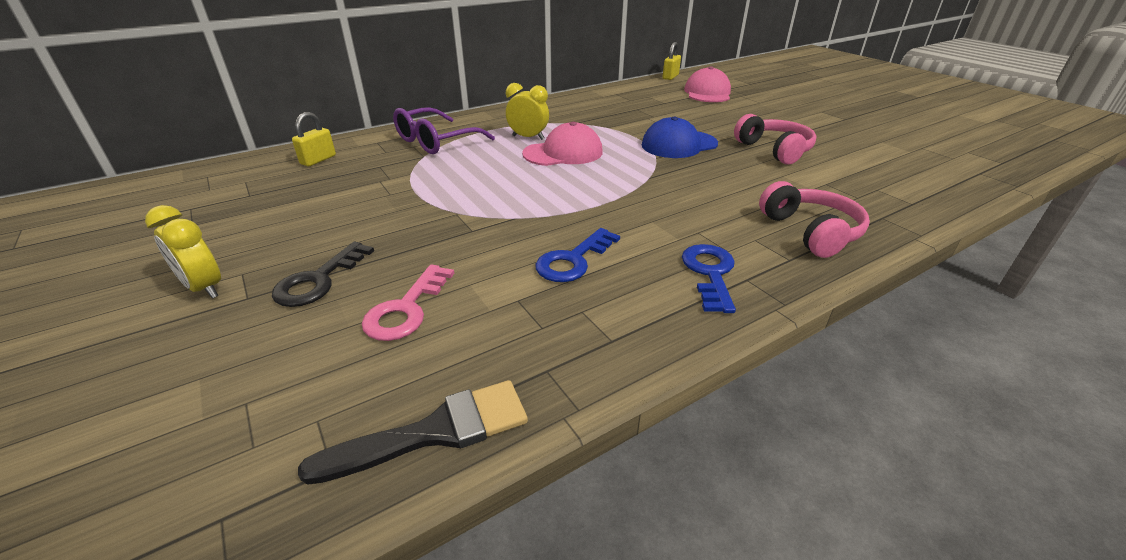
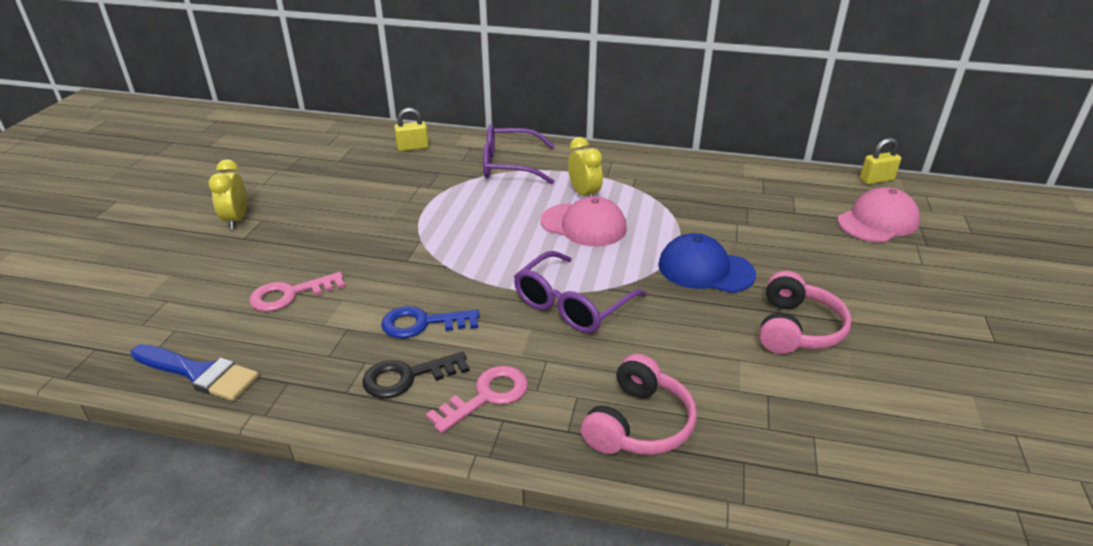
camera: 45 degrees right, 0 degrees up
(318, 280) = (283, 247): black key -> black key (407, 377)
(435, 432) = (199, 373): black brush -> blue brush
(648, 196) = (571, 305): none -> purple glasses
(709, 273) = (487, 396): blue key -> pink key

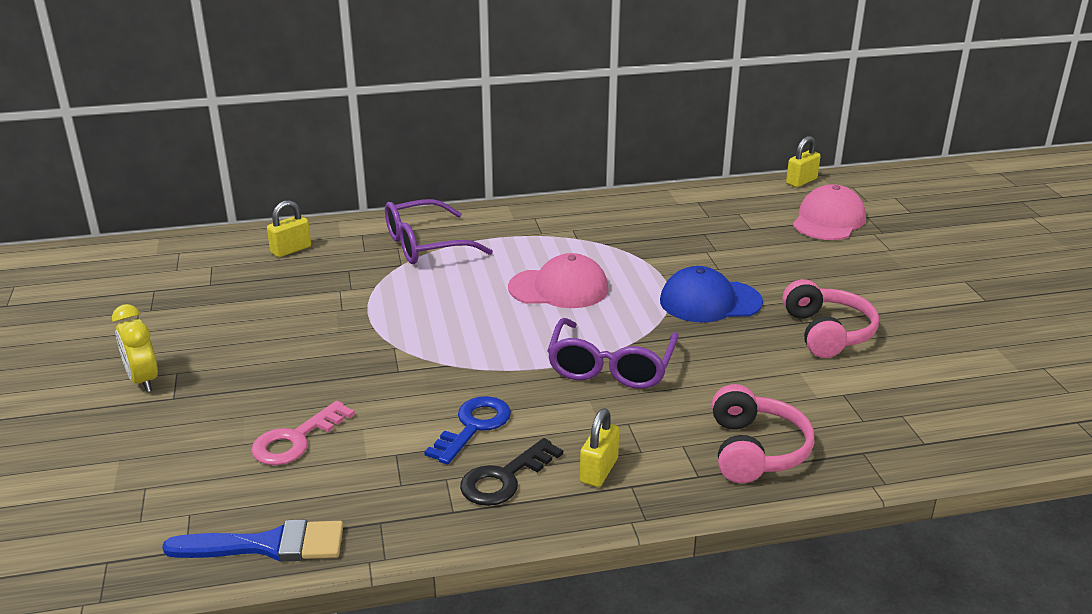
camera: 25 degrees left, 5 degrees down
(422, 323) = (474, 426): blue key -> blue key turned 150 degrees clockwise
(487, 396) = (599, 470): pink key -> yellow padlock
(584, 194) = (533, 258): yellow clock -> none

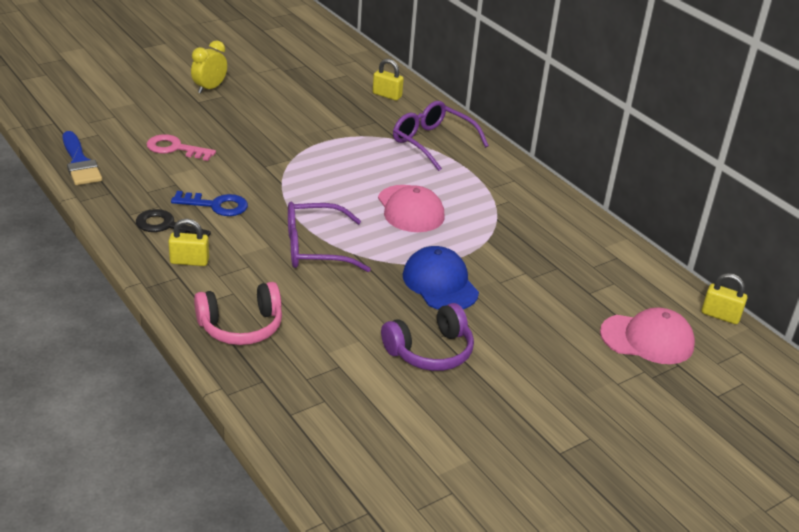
camera: 65 degrees right, 5 degrees up
(827, 333) = (430, 351): pink headphones -> purple headphones

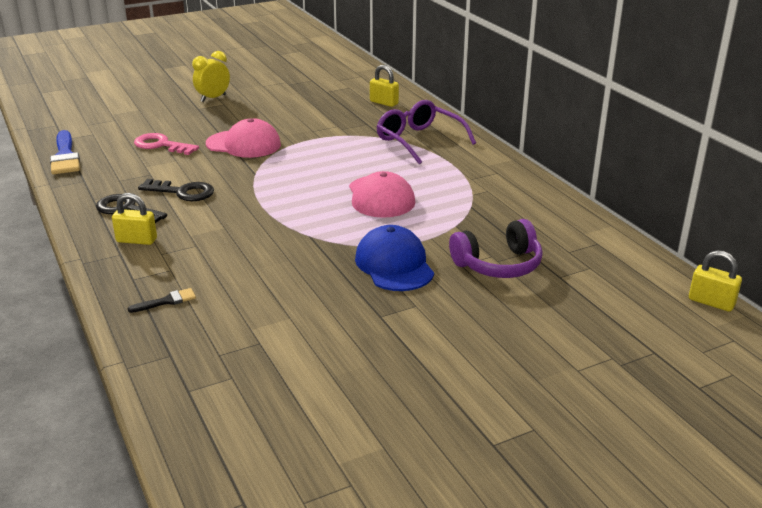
camera: 10 degrees right, 5 degrees down
(216, 205) = (183, 192): blue key -> black key
(241, 326) = (167, 301): pink headphones -> black brush
(315, 248) = (270, 230): purple glasses -> none
(430, 351) = (365, 330): purple headphones -> purple headphones (498, 265)
(647, 339) = (620, 324): pink cap -> pink cap (243, 144)

